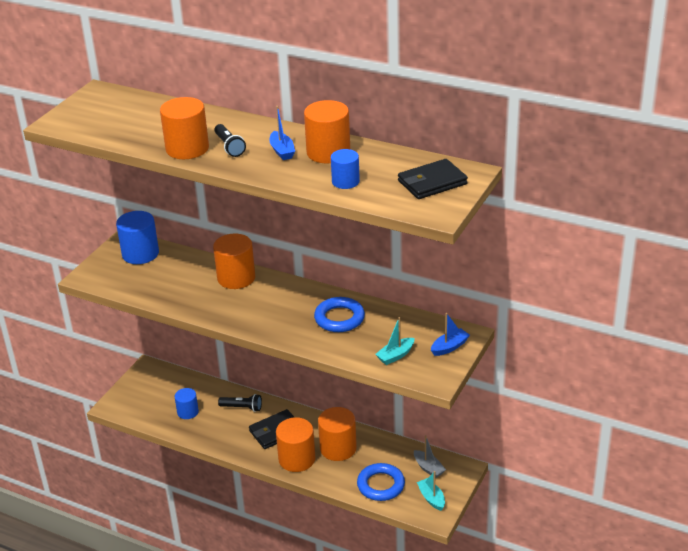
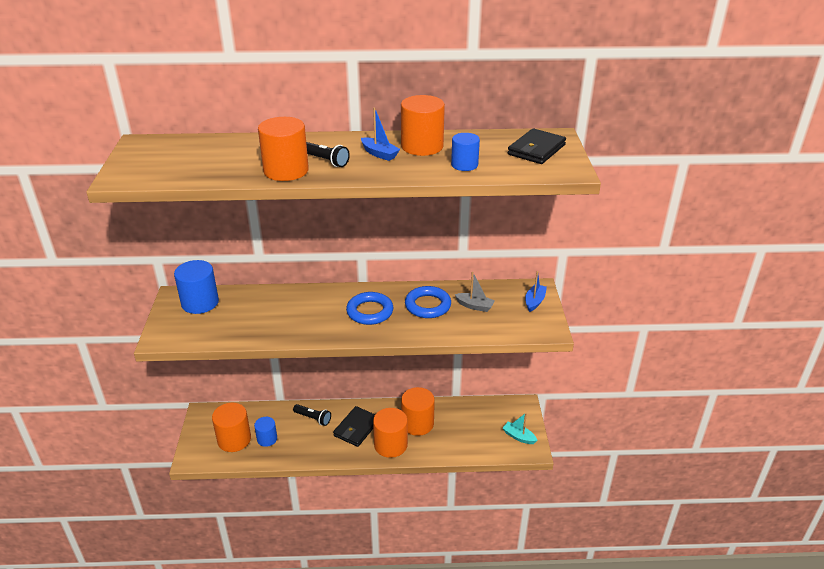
camera: 30 degrees left, 0 degrees up
(236, 278) = (309, 298): orange cylinder -> orange cylinder (234, 439)
(242, 407) = (313, 418): black flashlight -> black flashlight turned 45 degrees clockwise
(381, 485) = (473, 441): blue ring -> blue ring (370, 312)
(395, 356) = (500, 321): turquoise boat -> none
(428, 468) = (498, 414): grey boat -> grey boat (475, 306)

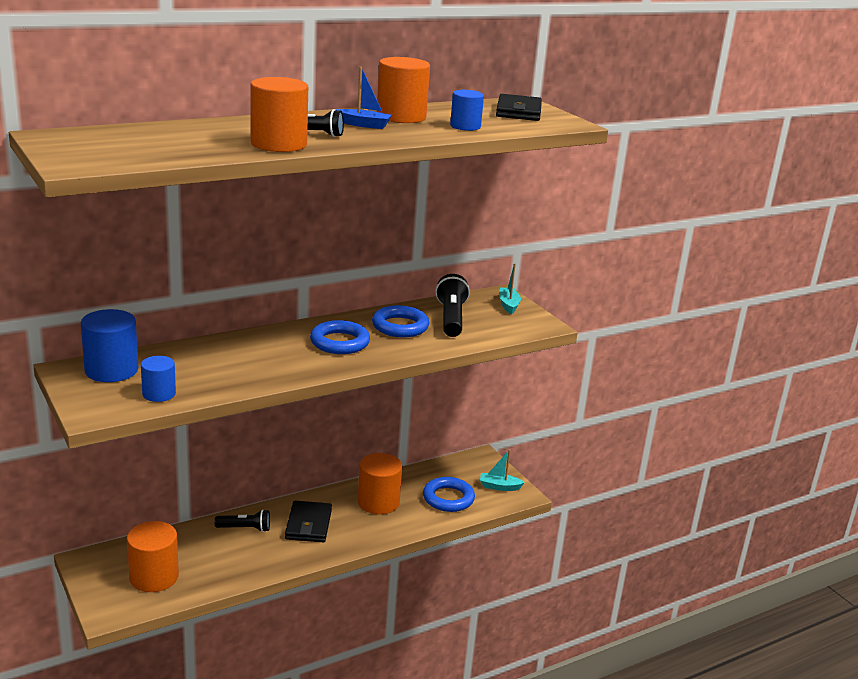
camera: 30 degrees left, 10 degrees down
(267, 439) = (199, 564): blue cylinder -> blue cylinder (159, 394)
(390, 445) = (362, 530): orange cylinder -> none
(471, 436) = (448, 498): none -> blue ring
(475, 306) = (451, 318): grey boat -> black flashlight
(534, 301) = (508, 305): blue boat -> turquoise boat

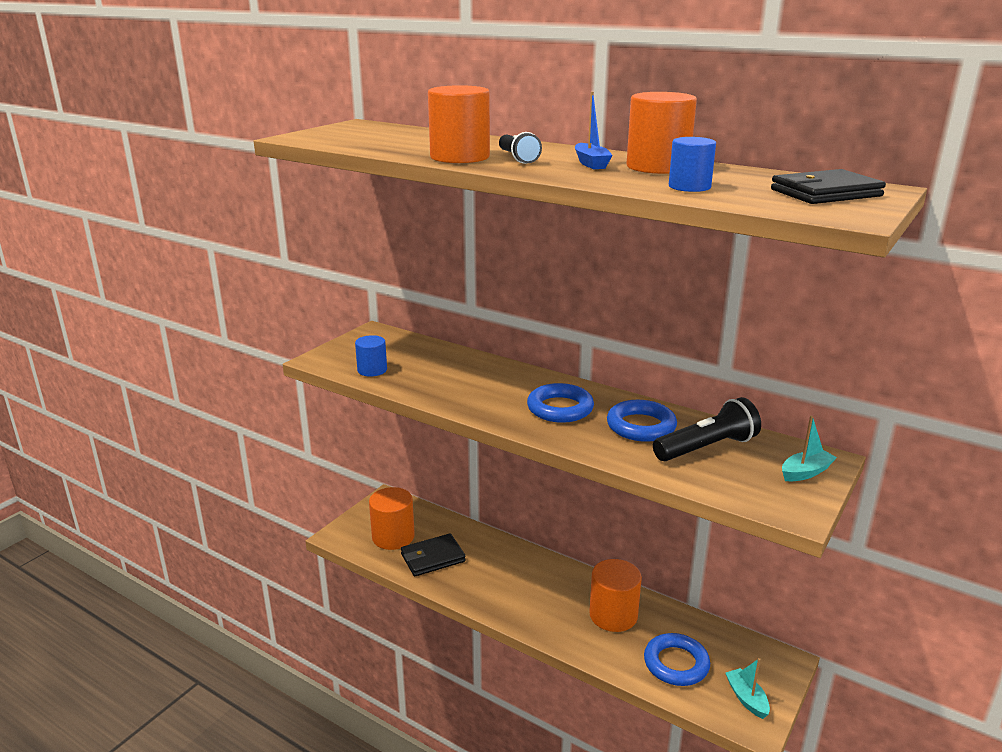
camera: 65 degrees right, 0 degrees up
(111, 370) = (389, 343): blue cylinder -> none
(245, 528) = (493, 553): black flashlight -> none
(308, 524) = (533, 586): black wallet -> black wallet (432, 558)

